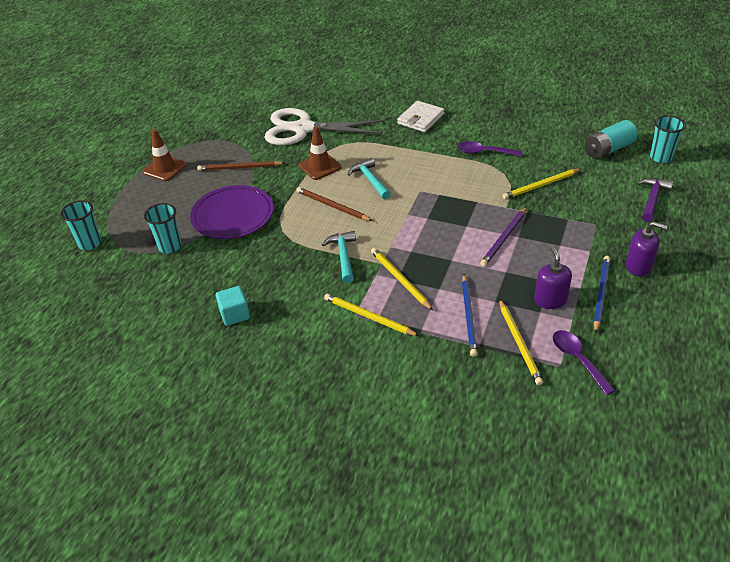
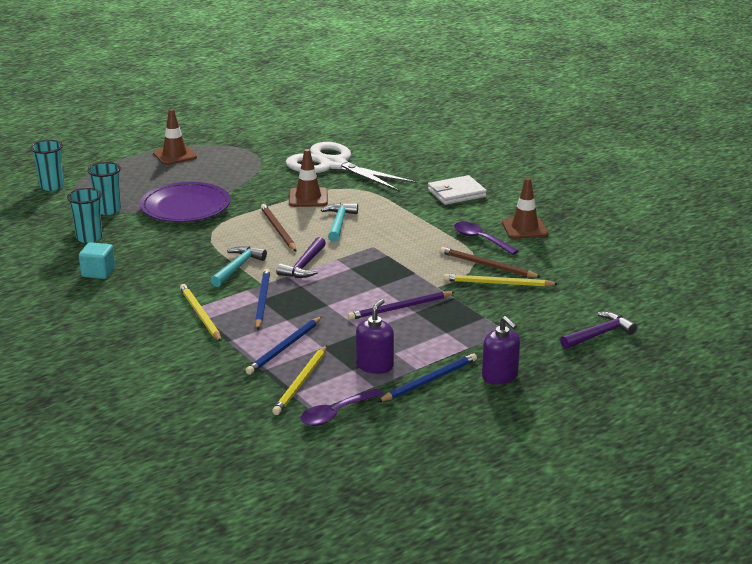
camera: 30 degrees right, 15 degrees down
(239, 168) = (237, 175): brown pencil -> brown pencil (487, 265)
(391, 231) = (304, 265): none -> purple hammer
(400, 279) = (262, 301): yellow pencil -> blue pencil
(501, 130) = (524, 228): none -> brown traffic cone
(578, 359) = (336, 414): purple spoon -> purple spoon turned 135 degrees counterclockwise
(608, 149) = (616, 280): turquoise battery -> none
(660, 157) = (665, 306): turquoise cup -> turquoise cup (89, 238)

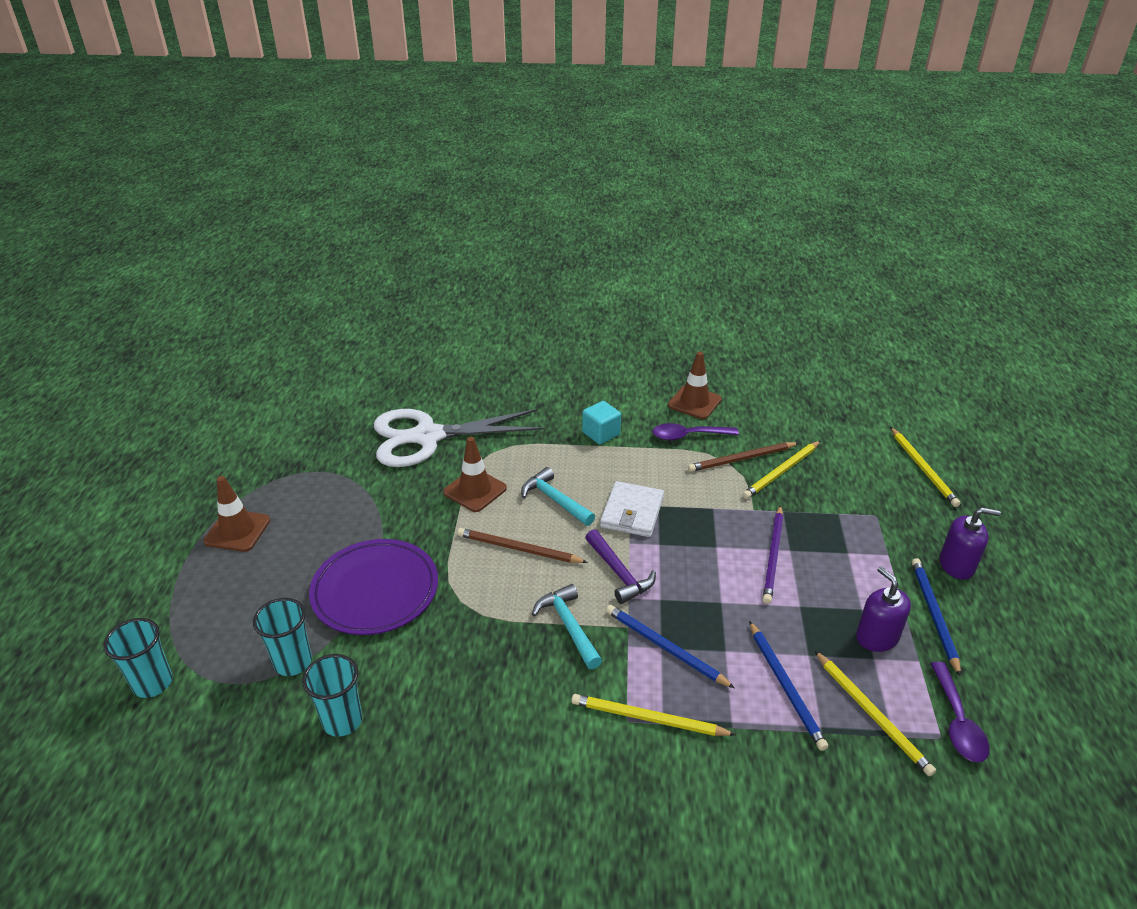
camera: 50 degrees left, 10 degrees up
(98, 272) = (444, 761): turquoise cube -> turquoise cube (601, 433)
(456, 193) = (584, 400): white wallet -> white wallet (632, 512)
(599, 334) = (923, 468): purple hammer -> yellow pencil

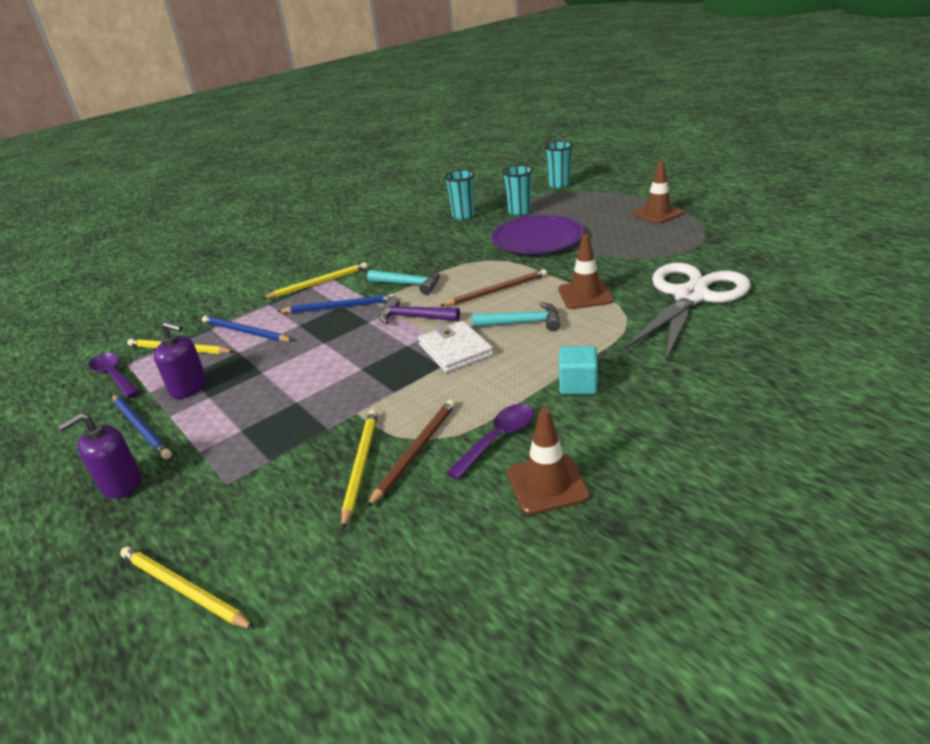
camera: 140 degrees right, 5 degrees down
(773, 556) = (308, 390): purple pencil -> none

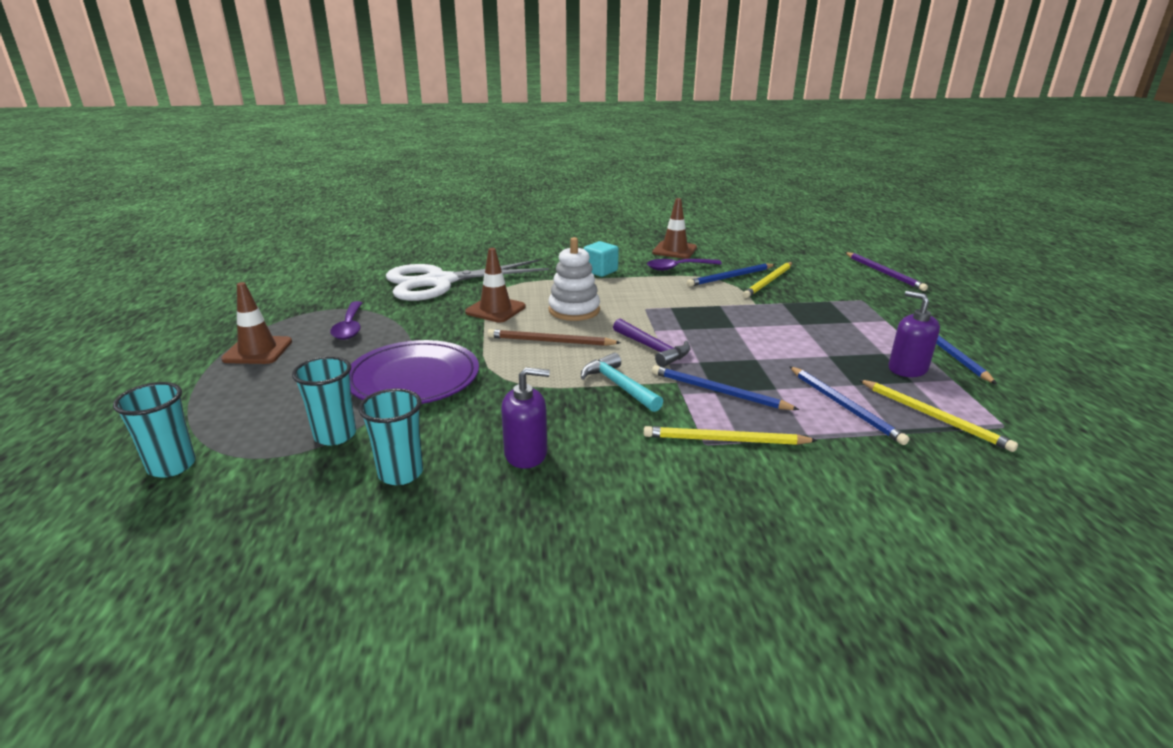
camera: 150 degrees left, 5 degrees down
(114, 376) = (1012, 414): purple spoon -> purple spoon (349, 327)
(121, 484) = (946, 322): purple soap dispenser -> purple soap dispenser (526, 454)
(183, 589) = (884, 273): yellow pencil -> purple pencil
(416, 451) = (730, 277): brown pencil -> blue pencil
(455, 350) = (648, 312): white wallet -> none
(523, 323) = (574, 310): turquoise hammer -> white stacking toy

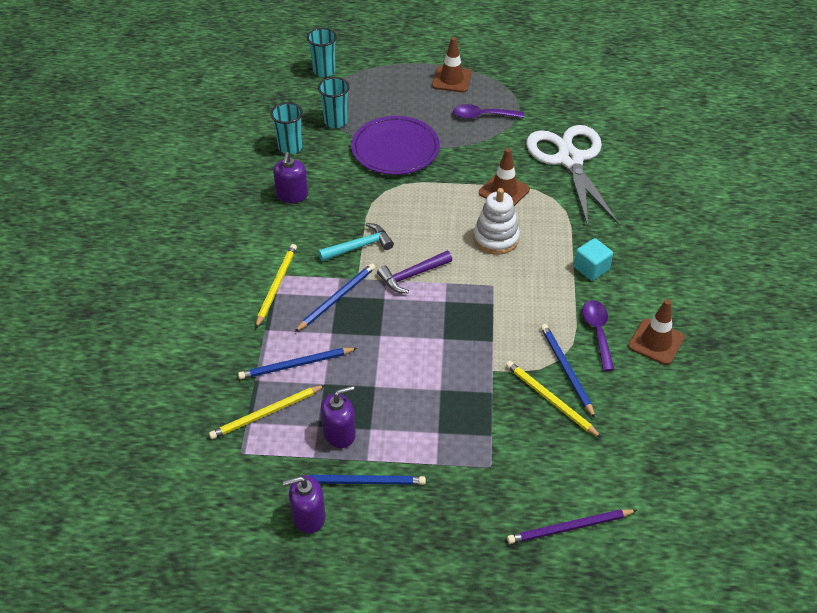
camera: 100 degrees right, 20 degrees up
(550, 341) = (437, 218): brown pencil -> none
(1021, 374) = (308, 516): none -> purple soap dispenser

